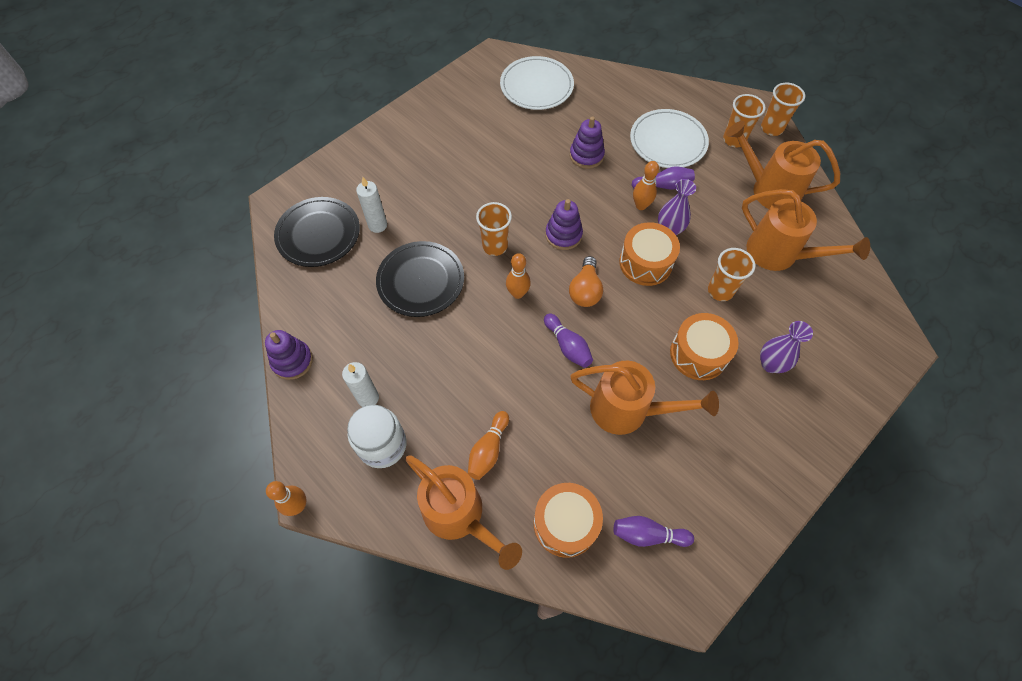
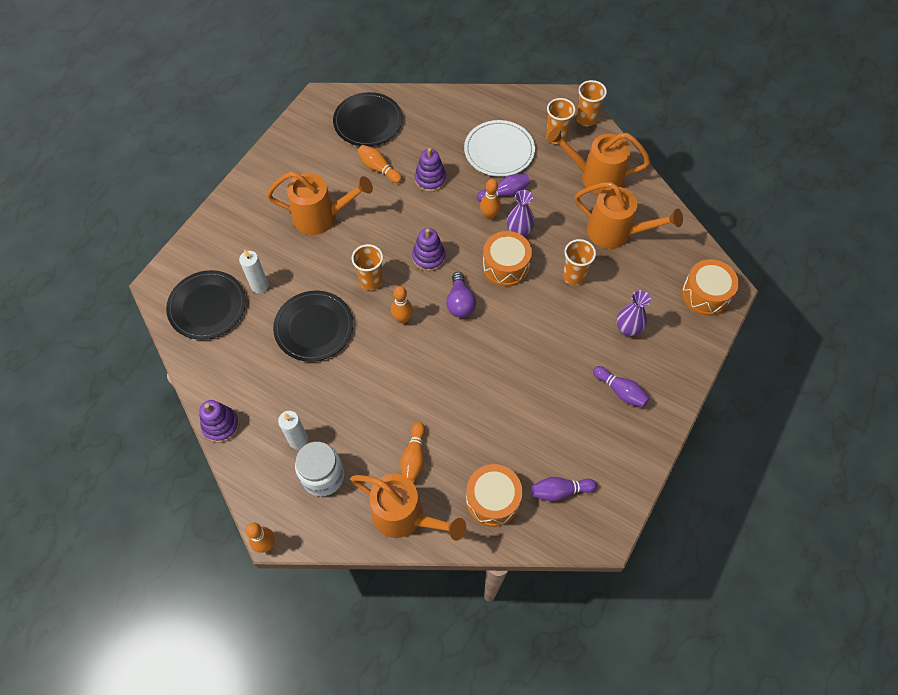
camera: 15 degrees left, 0 degrees up
(535, 134) = (379, 168): none -> orange bowling pin
(536, 86) = (368, 122): white plate -> black plate
(567, 346) = (457, 354): purple bowling pin -> purple bowling pin (620, 391)
(585, 290) = (460, 302): orange light bulb -> purple light bulb
(628, 410) = (521, 396): orange watering can -> orange watering can (322, 217)
(698, 354) = (567, 334): orange drum -> orange drum (705, 294)

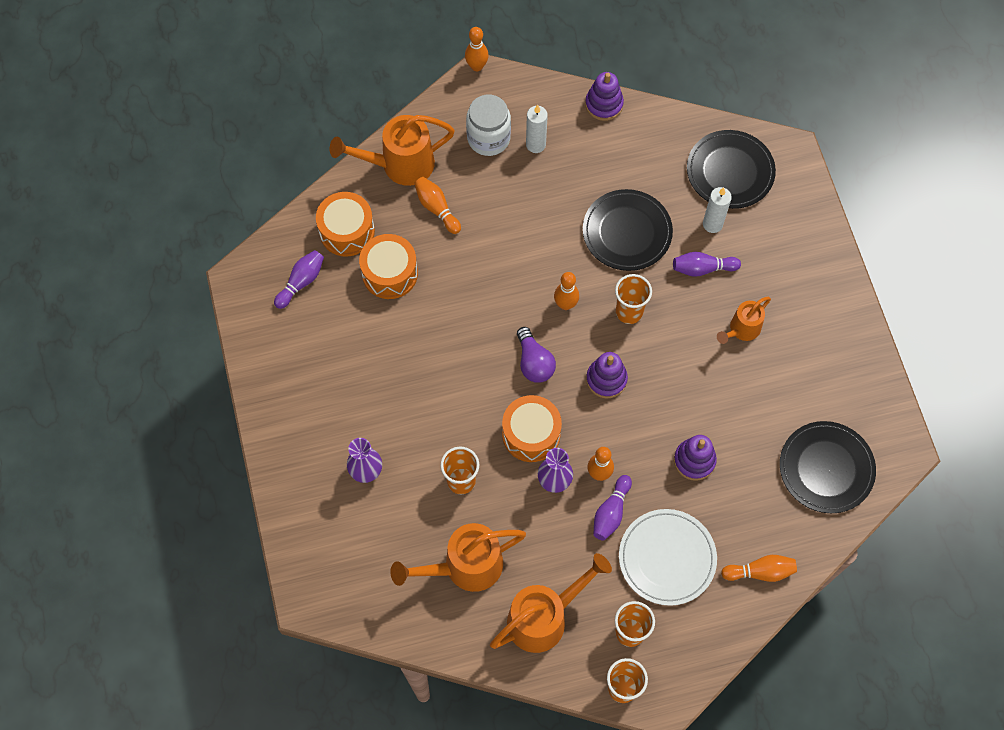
camera: 135 degrees right, 5 degrees up
(322, 217) = (741, 330): orange watering can -> orange watering can, size x0.58
(379, 168) = (753, 426): orange bowling pin -> orange bowling pin (760, 572)
(460, 302) = (534, 362): purple light bulb -> purple light bulb turned 150 degrees counterclockwise
(620, 391) = (323, 406): purple bowling pin -> purple bowling pin (702, 268)
(705, 294) = (324, 574): orange drum -> orange drum (390, 273)

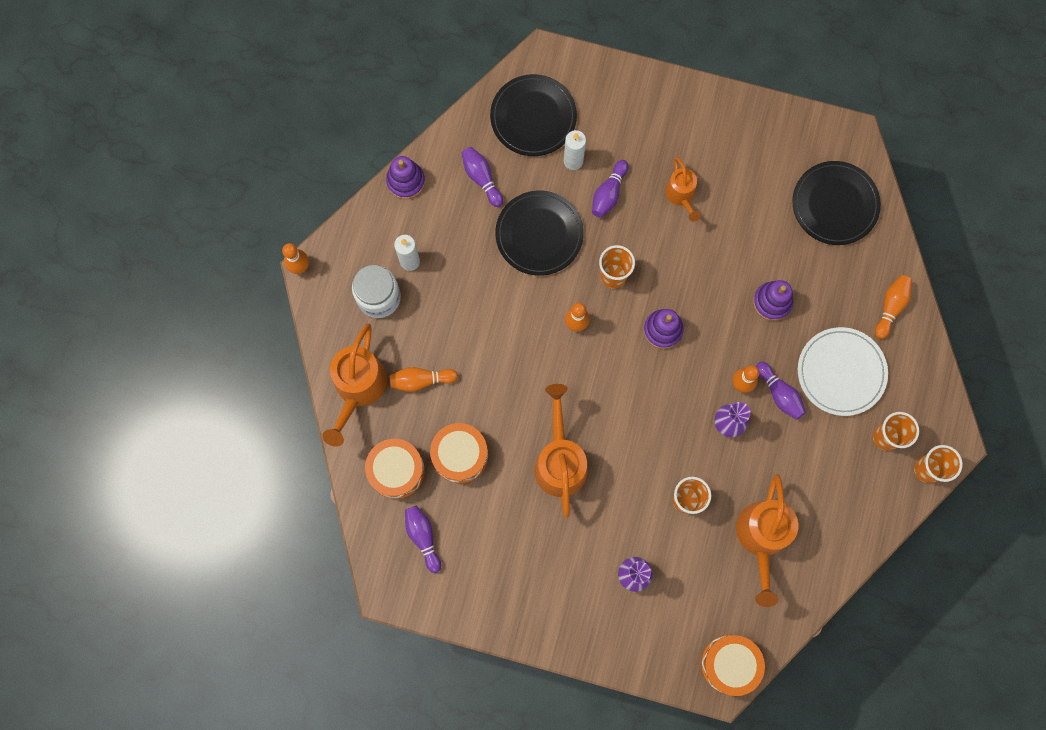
camera: 60 degrees left, 10 degrees up
(531, 434) = (676, 419): orange drum -> orange drum (729, 664)
(534, 362) = (614, 380): purple light bulb -> none
(544, 617) = (838, 498): orange watering can -> orange watering can (560, 460)
(646, 160) = (481, 178): none -> purple bowling pin

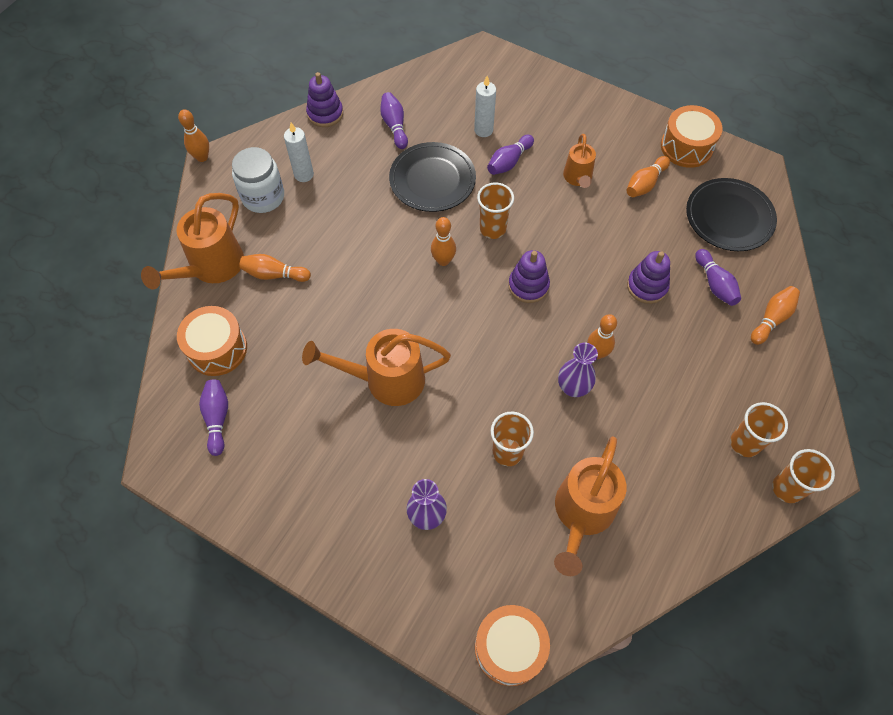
camera: 15 degrees right, 15 degrees down
(460, 455) = (286, 350): orange drum -> orange drum (686, 147)
(533, 117) = (458, 90): black plate -> none
(560, 460) = (385, 380): orange watering can -> orange watering can turned 105 degrees counterclockwise
(747, 186) = (645, 184): none -> orange bowling pin
(779, 394) = (635, 372): purple bowling pin -> purple bowling pin (715, 284)
(841, 372) = (707, 367): white plate -> none

